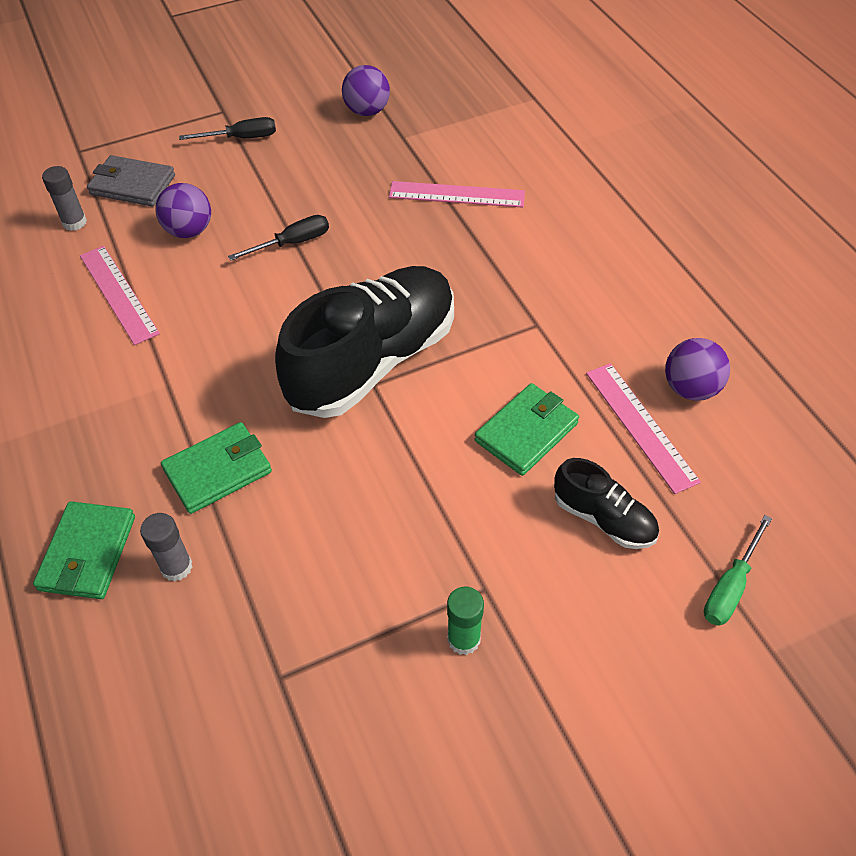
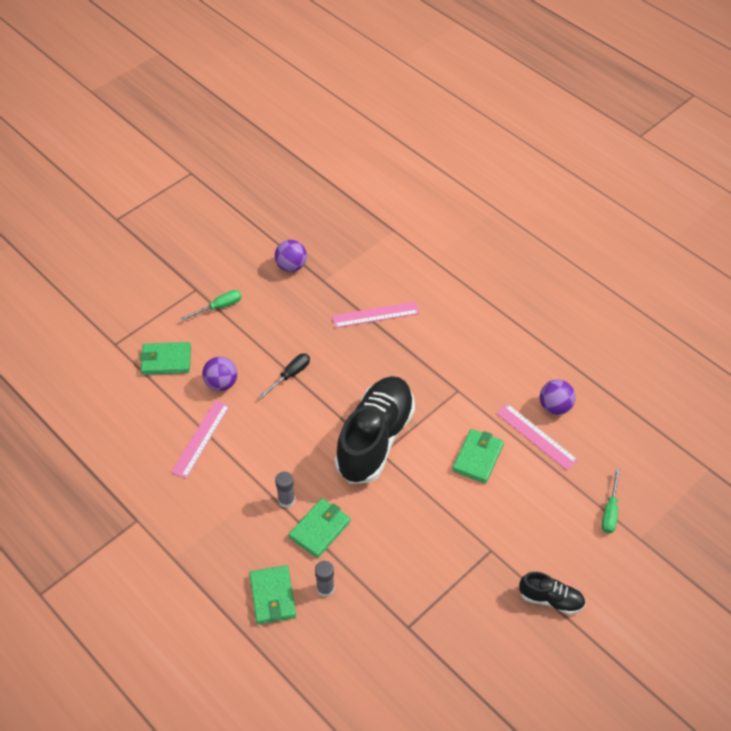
camera: 20 degrees left, 0 degrees up
(74, 222) = (143, 397): grey glue stick -> grey glue stick (286, 500)
(118, 294) = (200, 438): pink ruler -> pink ruler turned 75 degrees clockwise
(132, 185) = (166, 360): grey wallet -> green wallet
(241, 138) = (219, 307): black screwdriver -> green screwdriver
(463, 639) = (491, 579): green glue stick -> none
(603, 518) = (536, 494): black shoe -> black shoe (551, 599)

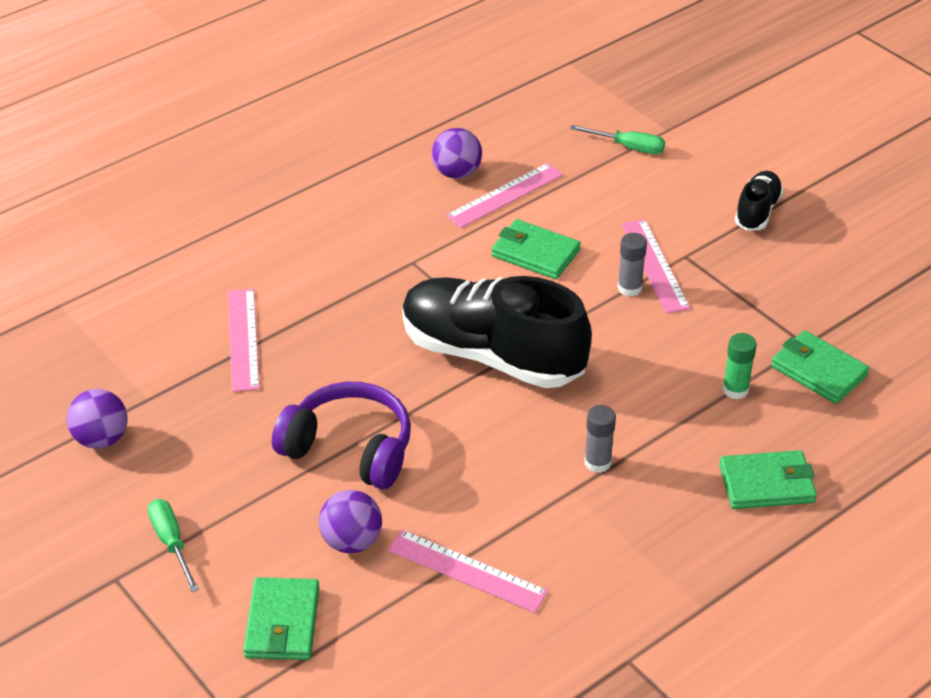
camera: 85 degrees left, 10 degrees down
(290, 375) = (349, 449): black screwdriver -> purple headphones
(320, 529) = (651, 426): green wallet -> green wallet (818, 371)
(325, 588) = (751, 424): grey glue stick -> grey glue stick (629, 288)
(357, 580) = (735, 390): none -> green glue stick
(477, 530) = (654, 265): none -> pink ruler

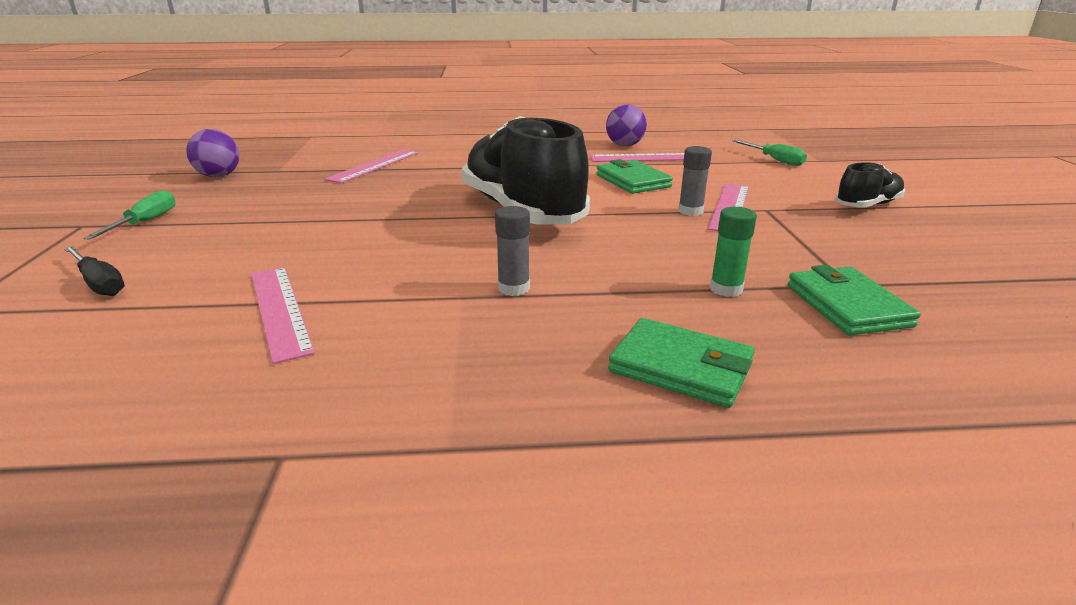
camera: 35 degrees right, 15 degrees down
(282, 623) = (99, 283): green wallet -> black screwdriver
(349, 449) = (339, 220): purple headphones -> none
(351, 541) = (240, 261): purple ball -> none

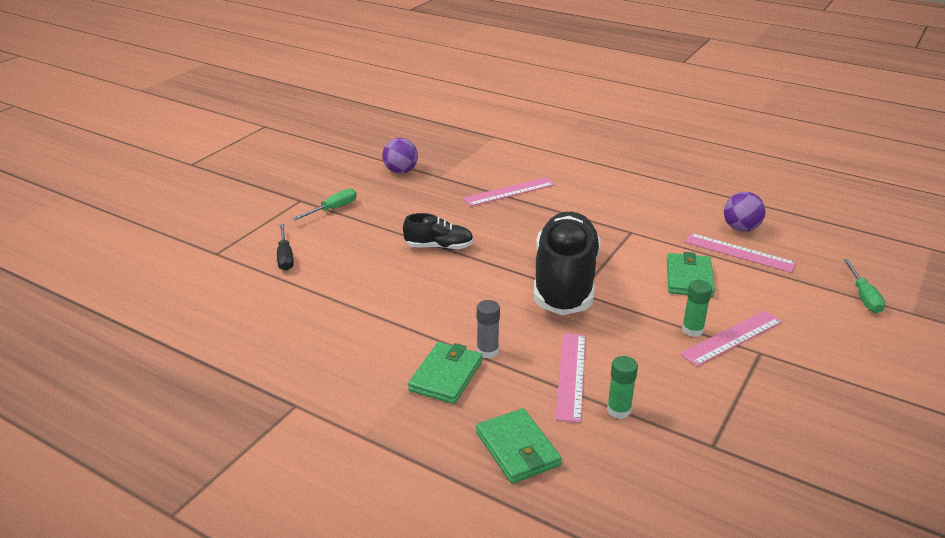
camera: 35 degrees right, 5 degrees up
(279, 310) = (353, 314): pink ruler -> pink ruler (571, 375)
(690, 211) = (692, 330): grey glue stick -> green glue stick
(847, 306) = (683, 460): green wallet -> green wallet (446, 376)
(867, 205) = (863, 383): black shoe -> black shoe (439, 247)

